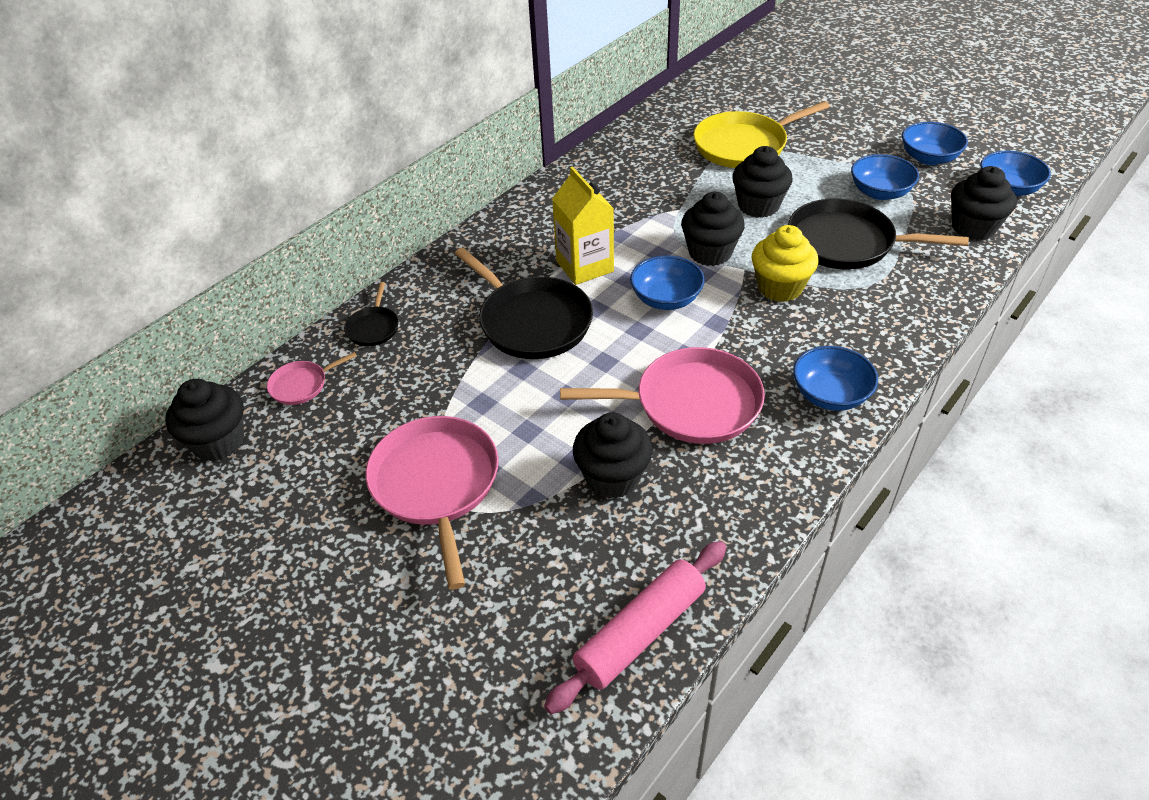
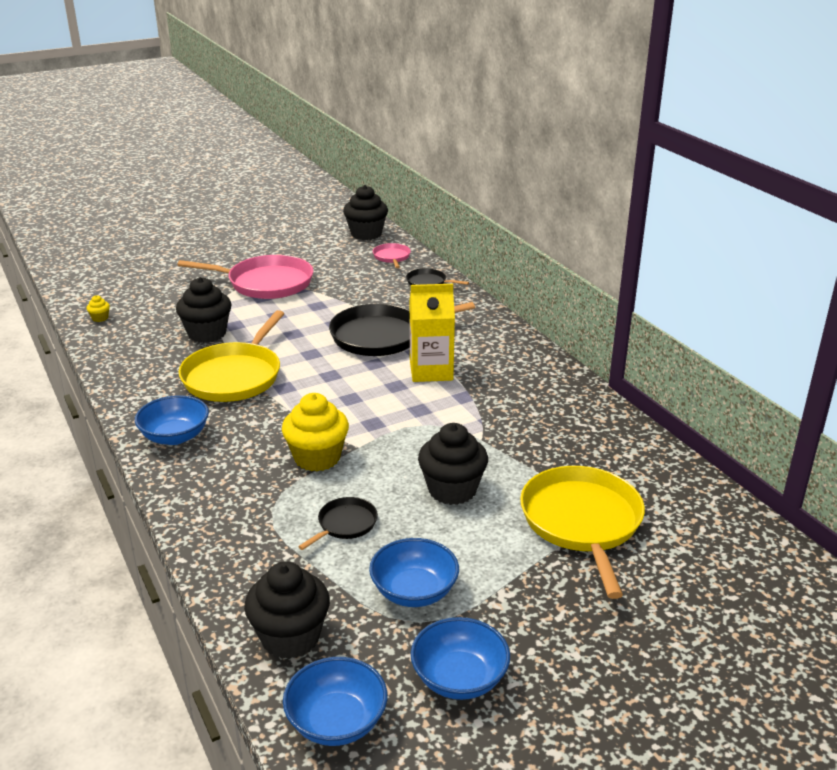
camera: 110 degrees right, 15 degrees down
(640, 632) = (100, 318): pink rolling pin -> yellow cupcake
(666, 299) = (355, 397): blue bowl -> none
(690, 403) = (234, 376): pink pan -> yellow pan
(710, 253) = (398, 436): black cupcake -> none
(846, 243) = (345, 524): black pan -> black pan, size x0.48

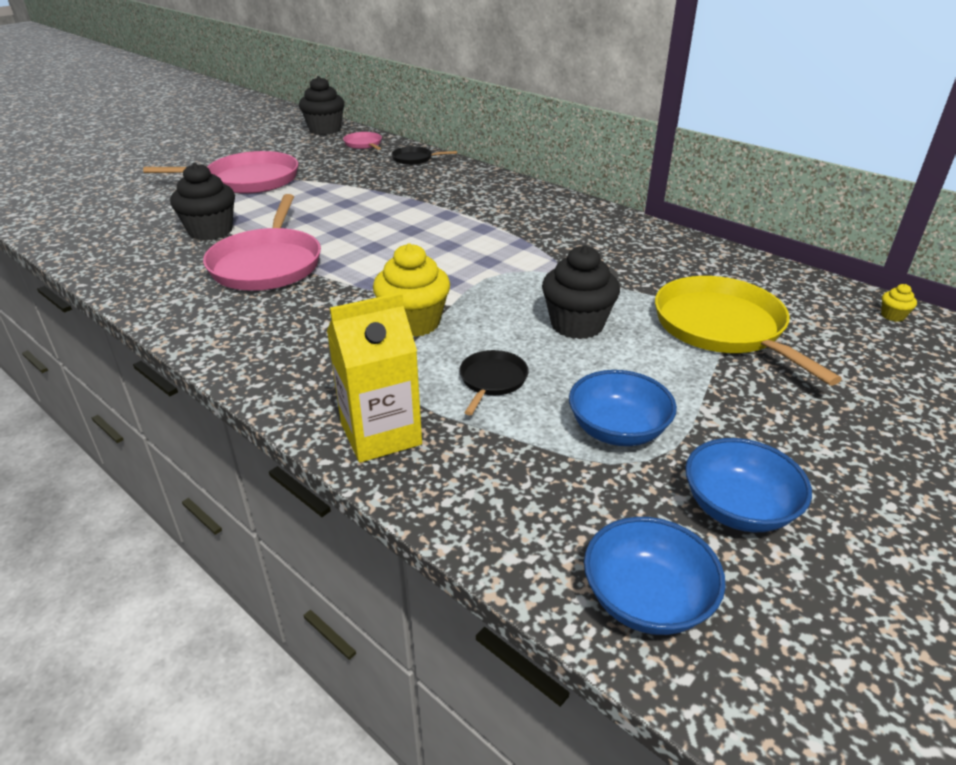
camera: 20 degrees left, 5 degrees up
(100, 318) = (71, 235): yellow cupcake -> yellow cupcake (892, 316)
(175, 436) = (234, 333): blue bowl -> none
(234, 376) = (267, 264): yellow pan -> pink pan
(290, 637) = (519, 515): black cupcake -> none
(382, 336) = (402, 206): black pan -> none
(431, 371) = (473, 227): yellow carton -> yellow carton (381, 434)

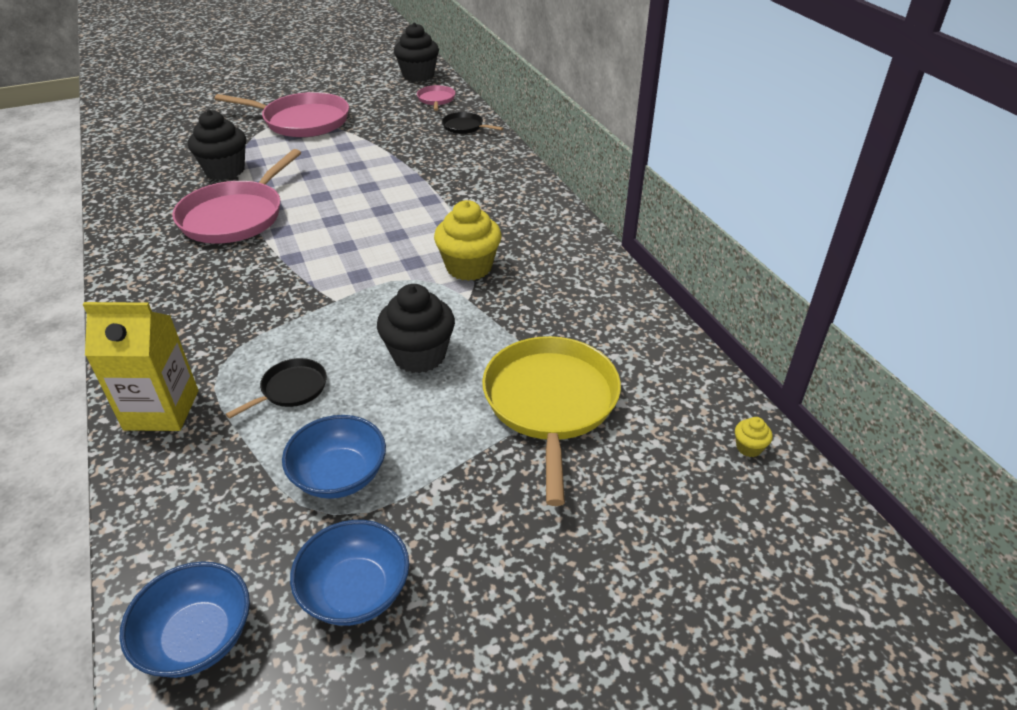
camera: 25 degrees right, 5 degrees up
(414, 323) = (288, 310): yellow cupcake -> yellow cupcake (469, 267)

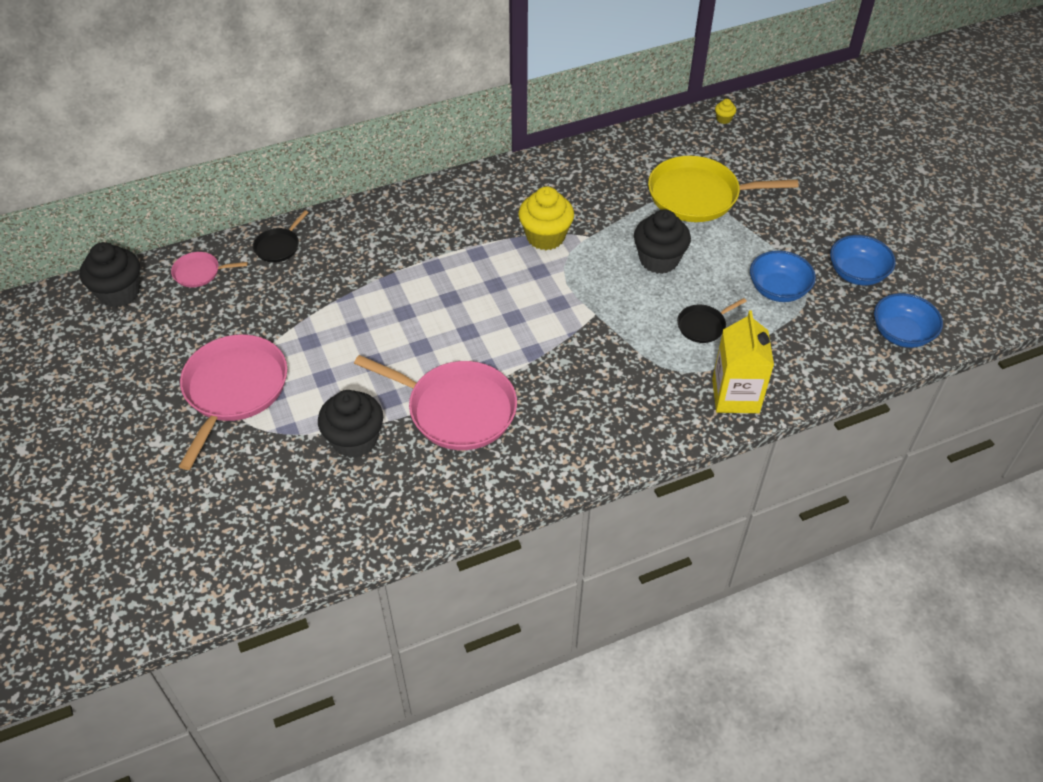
camera: 90 degrees left, 10 degrees up
(291, 389) = (703, 325): black pan -> black pan turned 75 degrees counterclockwise

